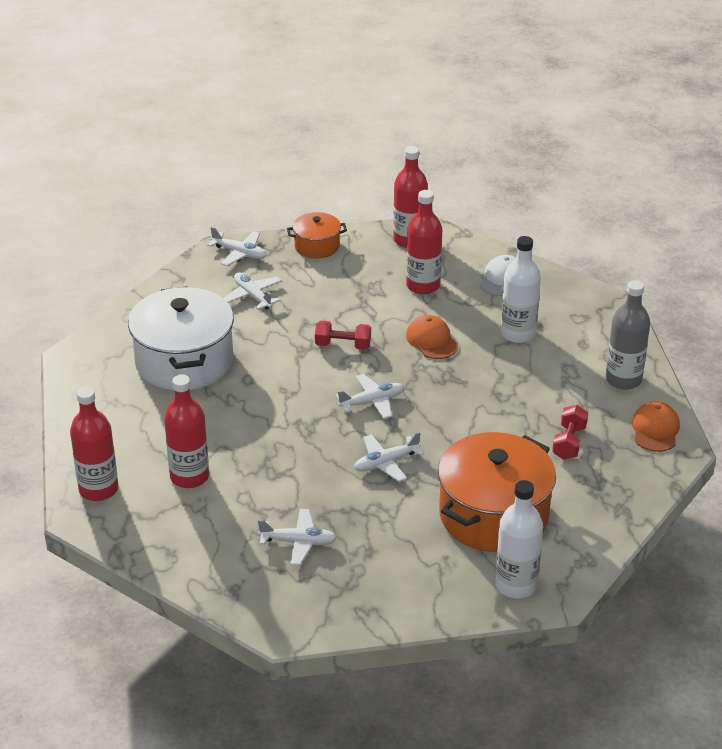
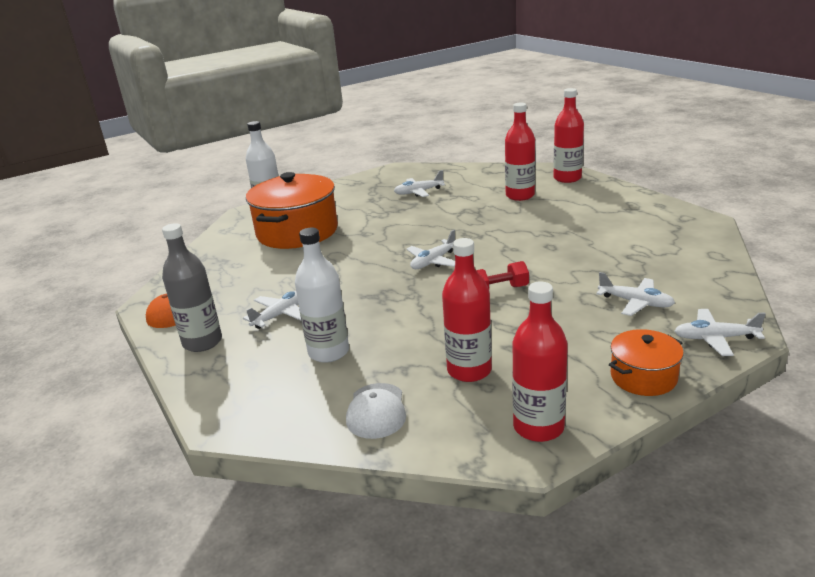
camera: 160 degrees right, 10 degrees down
(184, 361) = (617, 242): white pot -> none
(386, 463) = (392, 234): white plane -> white plane (280, 315)
(432, 340) = (416, 319): orange cap -> none
(569, 442) = (250, 282): red dumbbell -> none

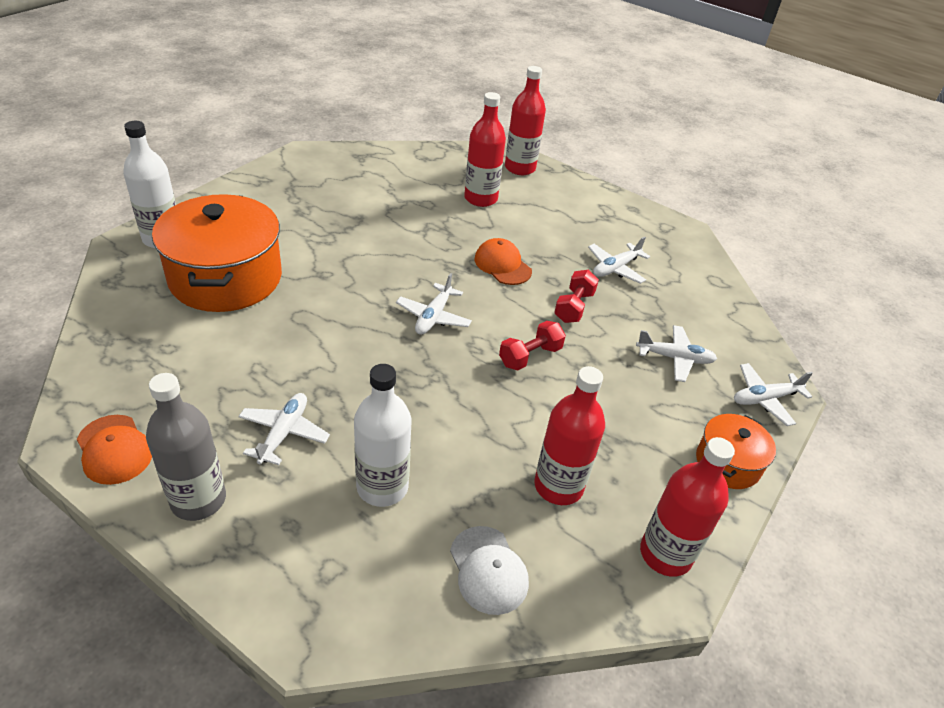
camera: 30 degrees left, 15 degrees up
(418, 192) = (355, 196): white plane -> white plane (615, 268)
(512, 235) = (502, 265): none -> orange cap
(559, 263) = (574, 307): none -> red dumbbell

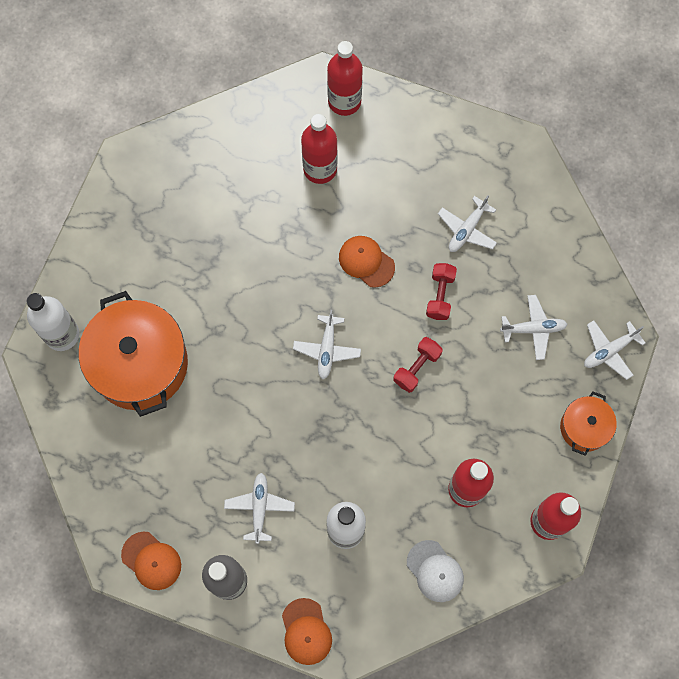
camera: 10 degrees left, 30 degrees up
(270, 594) = (306, 632): none -> orange cap

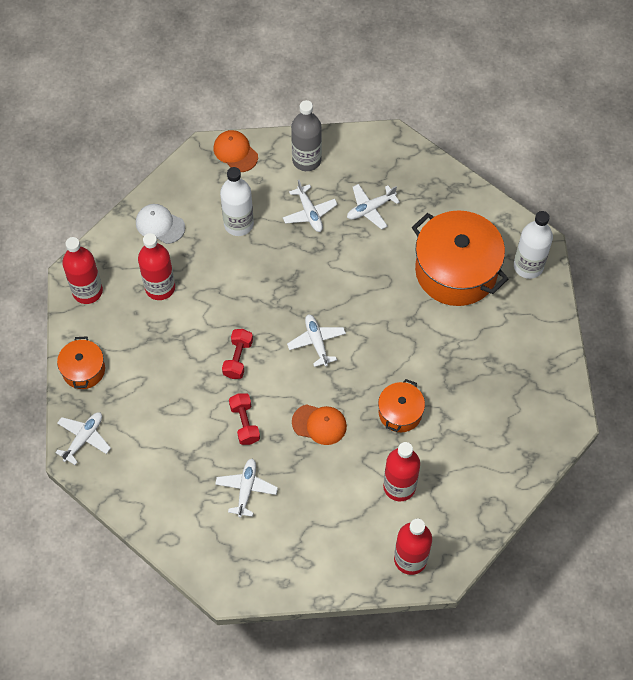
camera: 155 degrees right, 10 degrees down
(151, 561) = (368, 150): orange cap -> none
(281, 238) = (400, 412): none -> orange pot
(533, 329) = (155, 429): white plane -> white plane (370, 209)

